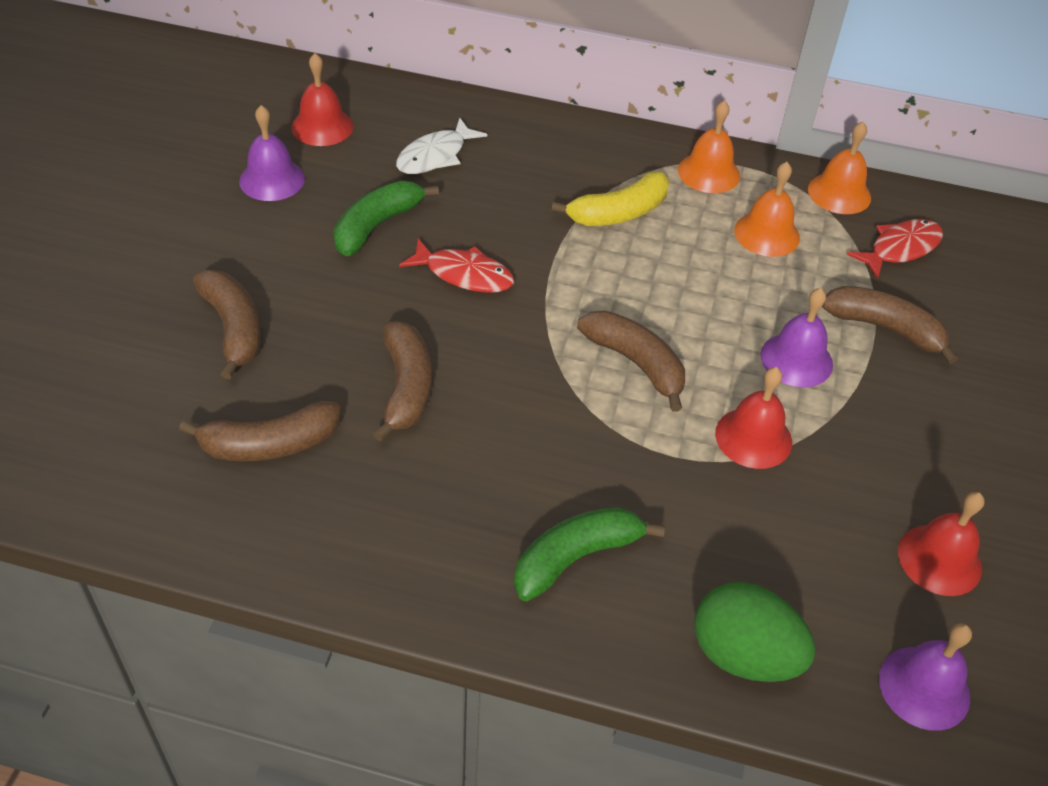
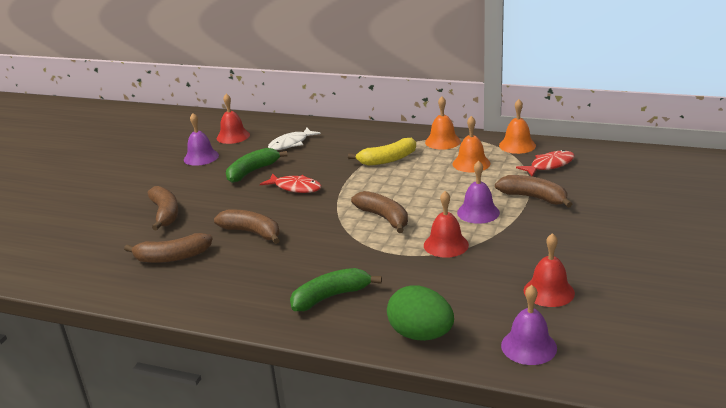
camera: 10 degrees right, 20 degrees down
(406, 388) = (252, 232): brown banana -> brown banana turned 60 degrees counterclockwise

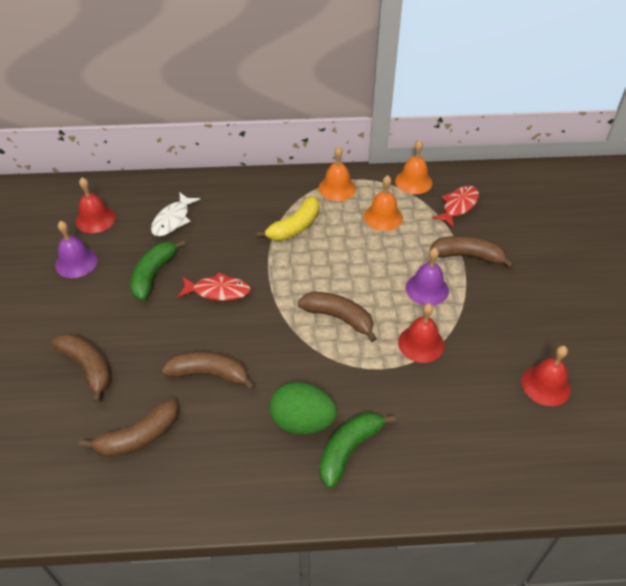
camera: 25 degrees left, 20 degrees up
(420, 335) = (464, 478): green egg -> green egg (302, 421)
(528, 346) = (565, 463): purple bell -> none

